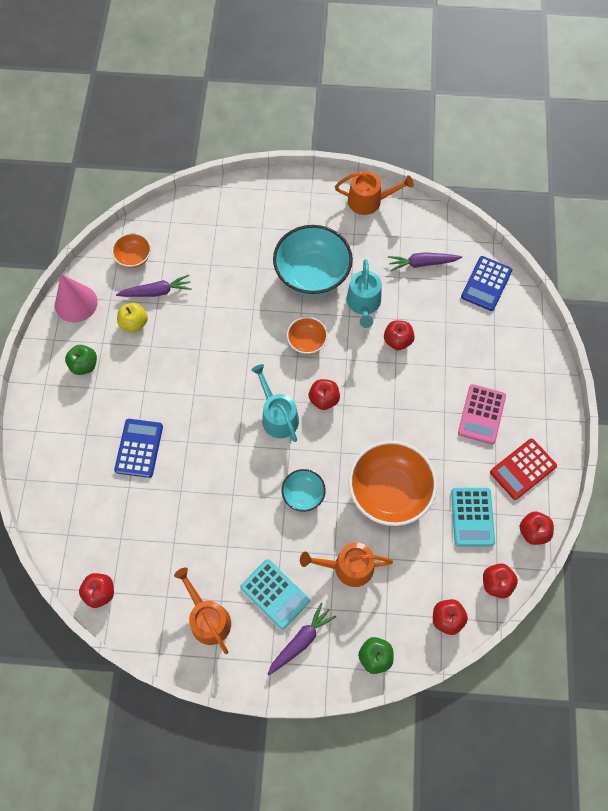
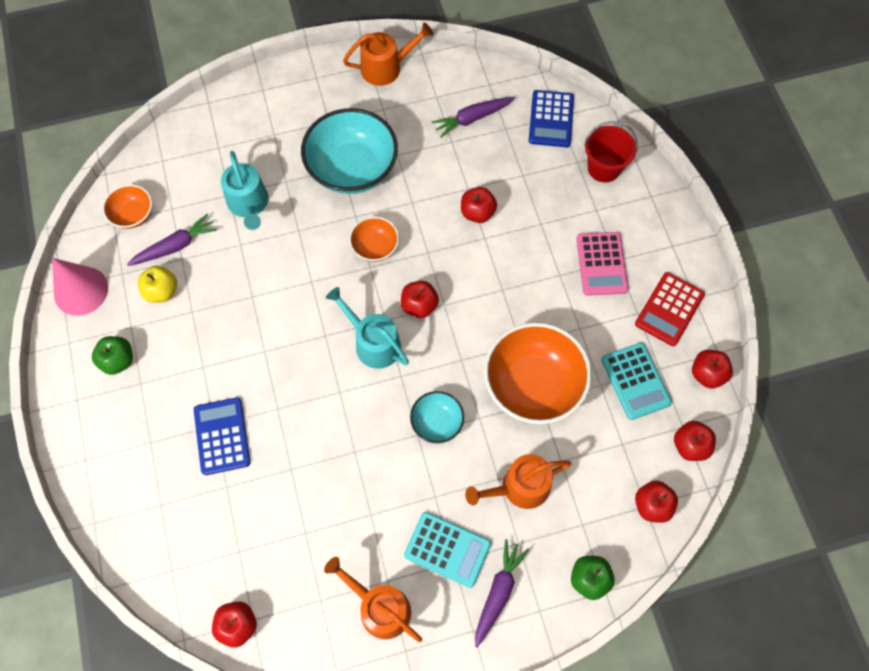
camera: 20 degrees left, 0 degrees up
(363, 303) = (423, 183): turquoise watering can -> turquoise watering can (249, 204)
(514, 337) = (604, 168): none -> red bucket

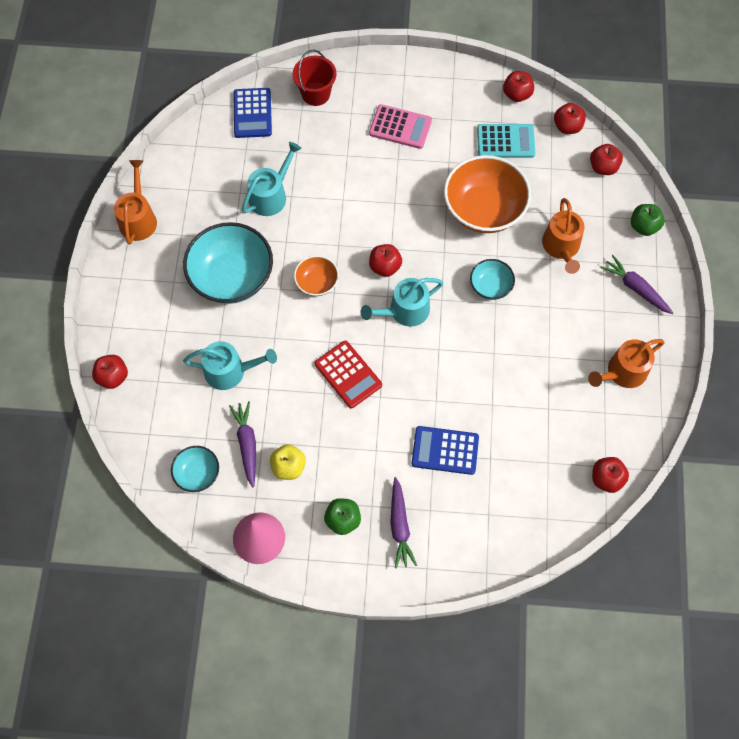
camera: 70 degrees left, 0 degrees up
(133, 215) = (197, 473): orange bowl -> turquoise bowl
(447, 549) = (593, 311): turquoise calculator -> none
(460, 170) = (271, 195): none -> turquoise watering can
(472, 118) = (224, 170): purple carrot -> purple carrot (400, 526)
(477, 213) = (317, 196): red apple -> red apple (113, 377)
(551, 119) = (252, 113): blue calculator -> blue calculator turned 60 degrees clockwise
(669, 309) = (456, 97): red calculator -> red calculator (348, 374)

